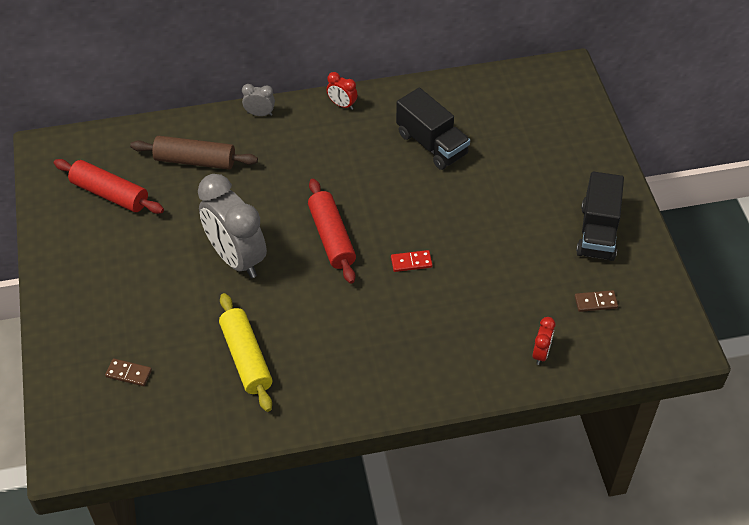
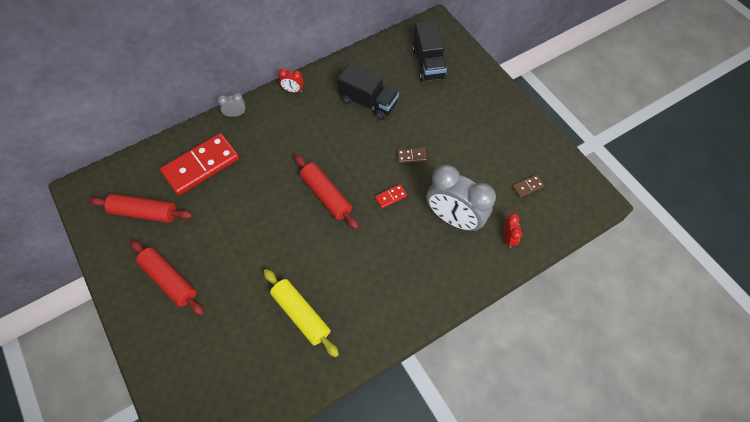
camera: 20 degrees left, 10 degrees up
(111, 275) = (169, 280): none -> red rolling pin
(128, 373) = (214, 360): brown domino -> brown domino (411, 156)
(195, 161) = (201, 165): brown rolling pin -> red domino
(236, 258) = (262, 234): grey clock -> grey clock (454, 218)
(597, 232) = (506, 134): black truck -> black truck (428, 63)

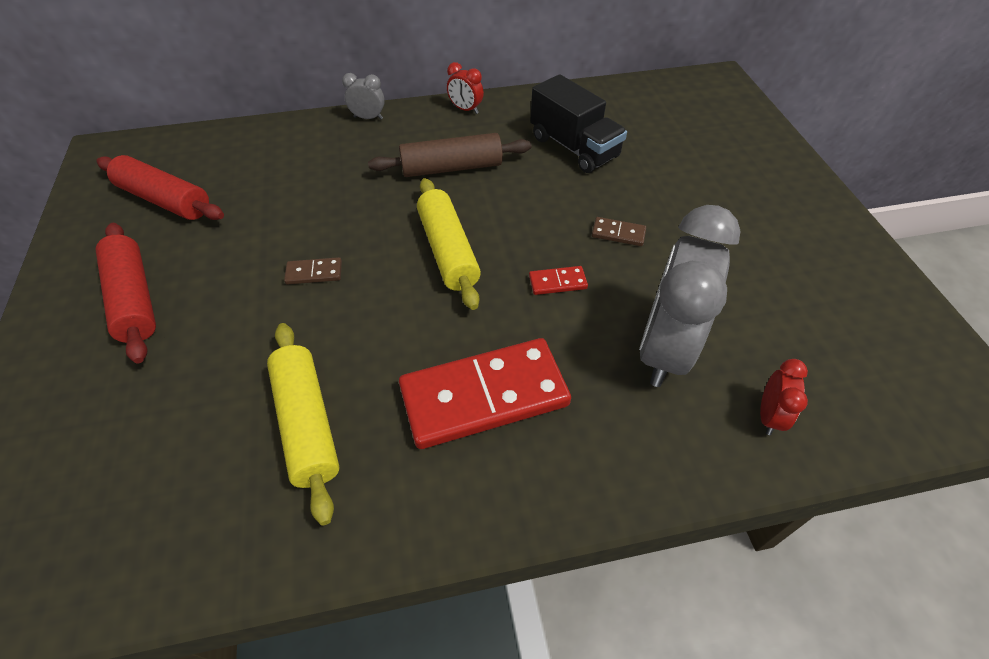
camera: 20 degrees right, 10 degrees down
(201, 165) = (282, 164): red domino -> red domino (484, 395)
(304, 138) = (451, 168): none -> brown rolling pin
(326, 195) = (448, 251): red rolling pin -> yellow rolling pin
(428, 63) = (691, 122): black truck -> none
(454, 218) = (664, 349): grey clock -> grey clock turned 60 degrees clockwise
(527, 187) = (830, 337): brown domino -> brown domino (314, 273)

